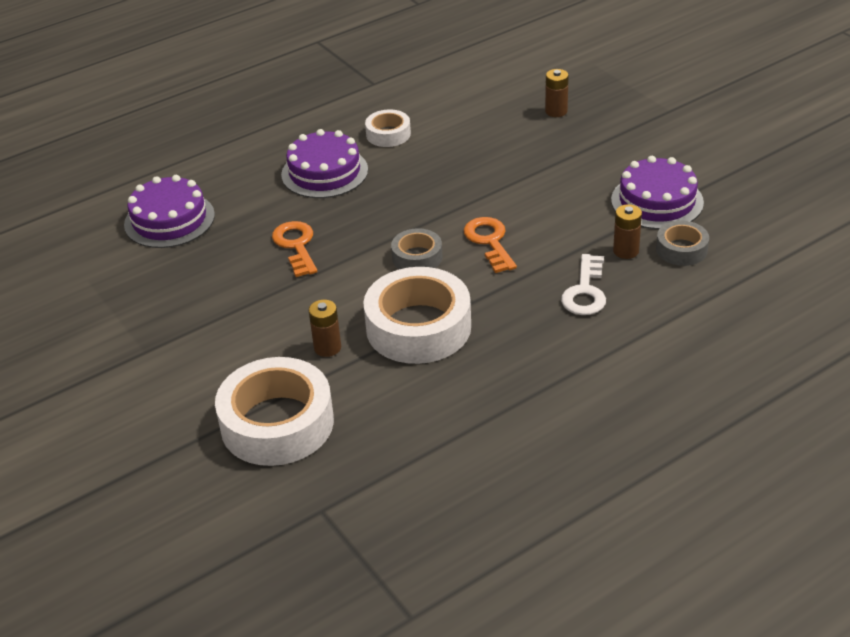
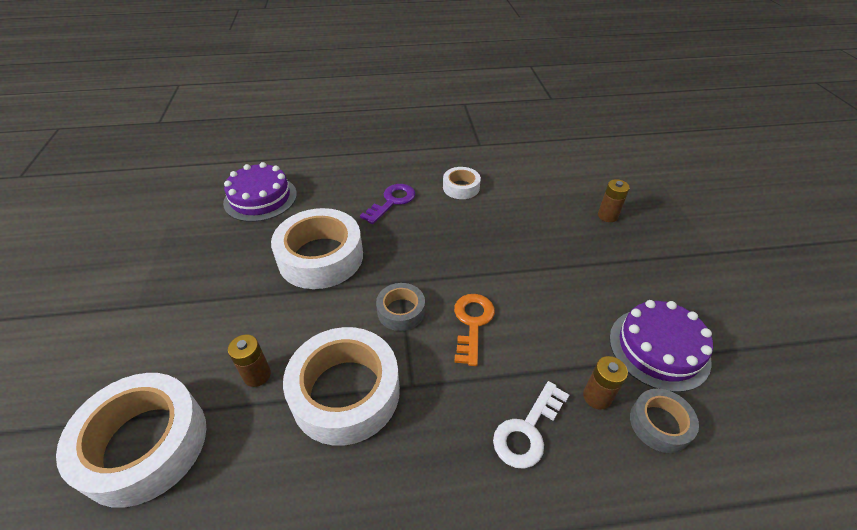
camera: 25 degrees right, 5 degrees up
(296, 245) = (321, 257): orange key -> white tape
(324, 172) = (392, 201): purple cake -> purple key

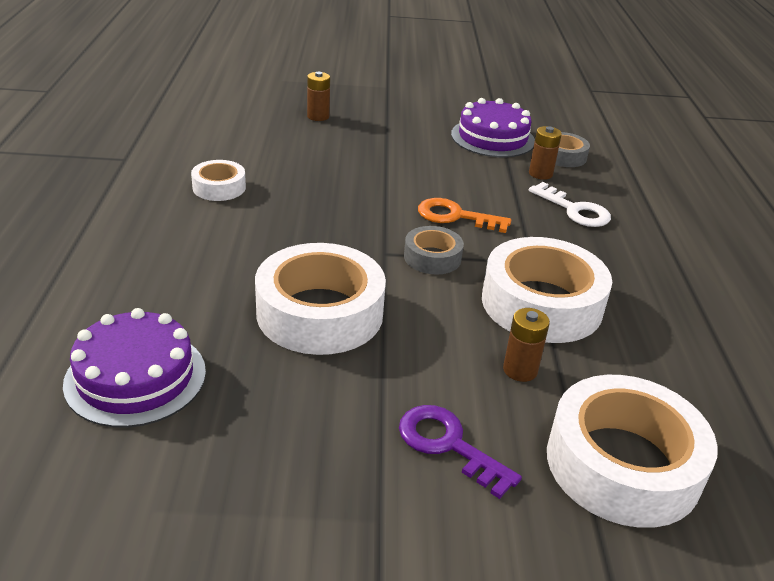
camera: 85 degrees left, 10 degrees down
(392, 201) = (221, 242): purple key -> purple key (448, 445)

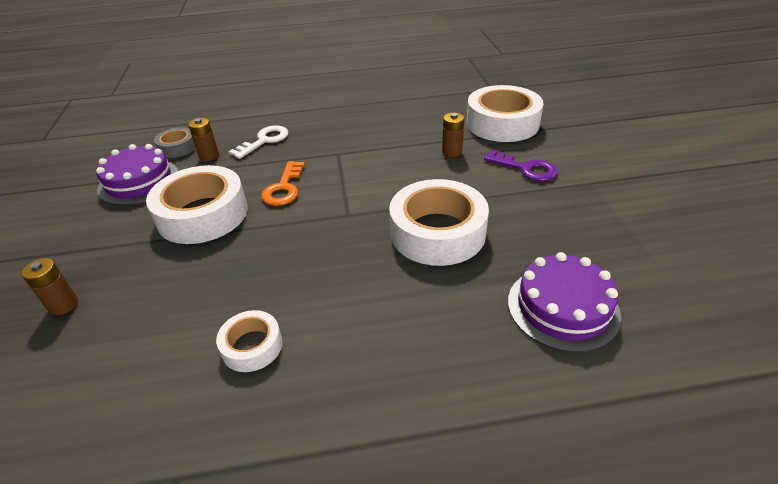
camera: 95 degrees left, 5 degrees up
(432, 257) = (346, 192): grey tape -> none
(448, 445) = (526, 168): purple key -> purple key turned 90 degrees counterclockwise
(541, 303) = (384, 148): white tape -> white tape (202, 214)

